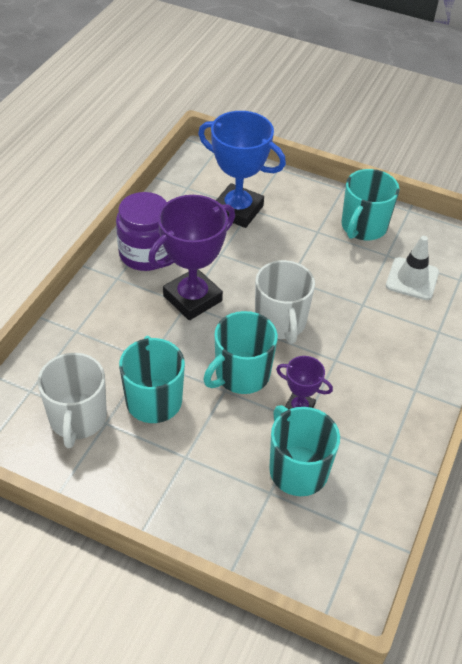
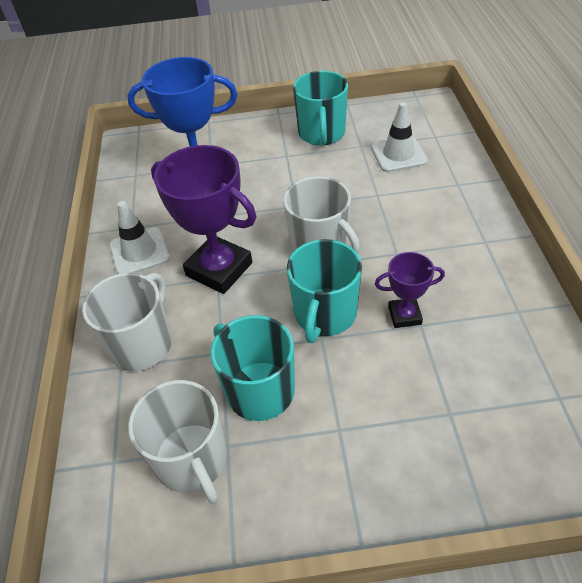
camera: 25 degrees left, 0 degrees up
(100, 323) = (142, 344): none -> white mug
(146, 253) = (139, 252): purple jar -> white traffic cone
(192, 298) = (219, 269): purple trophy -> purple trophy turned 75 degrees counterclockwise
(297, 469) = (454, 374): turquoise mug -> none

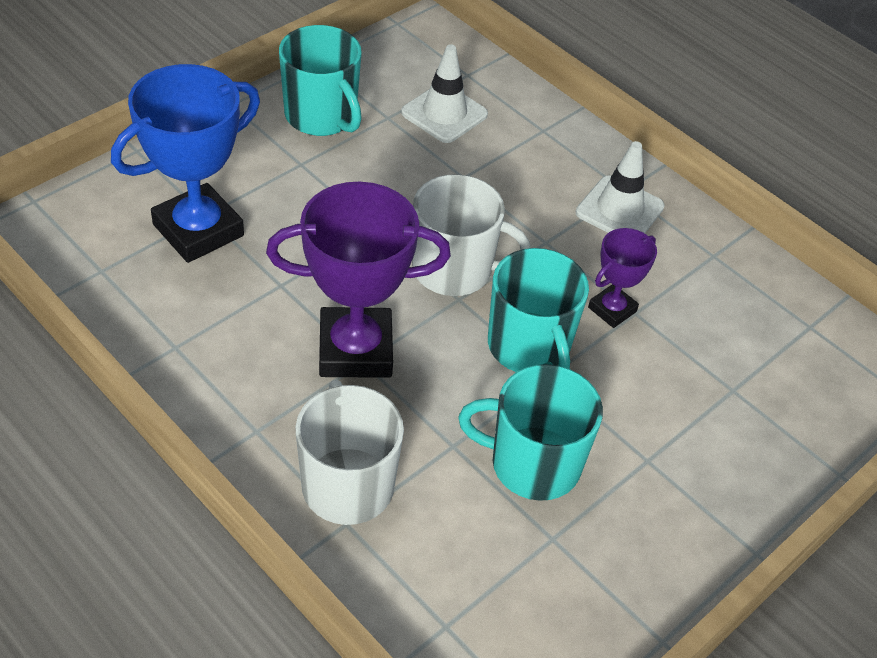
camera: 45 degrees left, 0 degrees up
(139, 252) = (223, 374): white traffic cone -> white traffic cone (619, 210)
(192, 460) = (530, 573): white mug -> none

